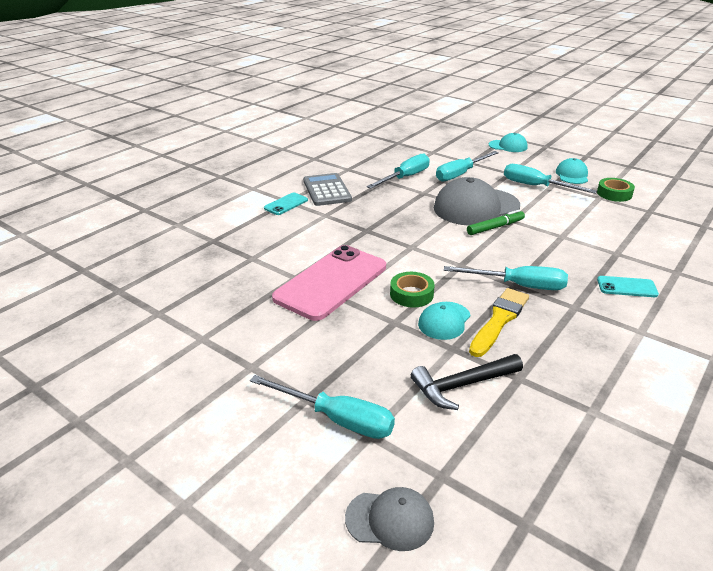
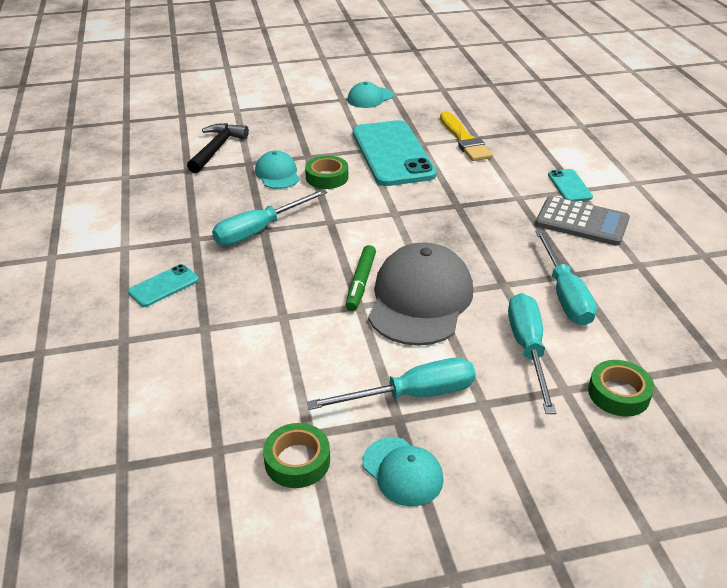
camera: 130 degrees right, 5 degrees up
(331, 282) = (392, 154): pink phone -> turquoise phone
(337, 419) = (261, 106): turquoise screwdriver -> none
(390, 520) = (187, 95): grey cap -> none
(452, 153) = (618, 393): none -> green tape
(499, 320) = (241, 195): yellow brush -> yellow brush (464, 140)
(508, 146) = (598, 493): turquoise cap -> turquoise cap (370, 98)

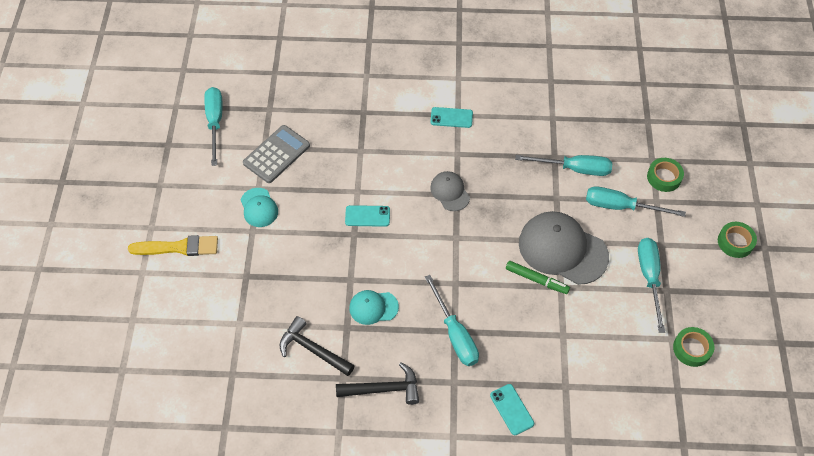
camera: 75 degrees left, 20 degrees up
(178, 194) = (383, 389): none -> black hammer
(327, 177) = (390, 272): green tape -> green tape (735, 242)
(392, 154) = (367, 216): turquoise phone -> turquoise phone, size x0.45
(402, 471) = (706, 298): turquoise cap -> none
(454, 63) = (215, 122): none -> turquoise screwdriver
(458, 200) = (450, 192): none -> grey cap
(464, 140) = (362, 160): yellow brush -> yellow brush (178, 247)
(582, 222) = (498, 128): grey calculator -> grey calculator (276, 154)

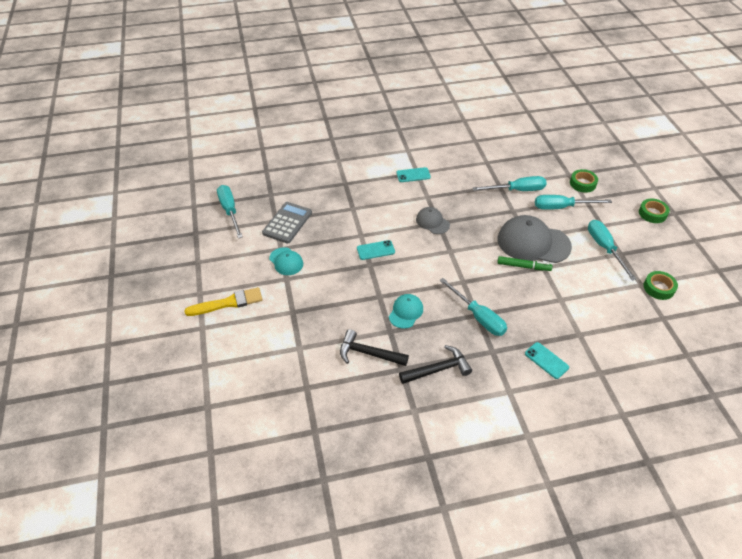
camera: 15 degrees left, 10 degrees down
(373, 307) = (406, 312): turquoise cap -> turquoise cap turned 135 degrees clockwise

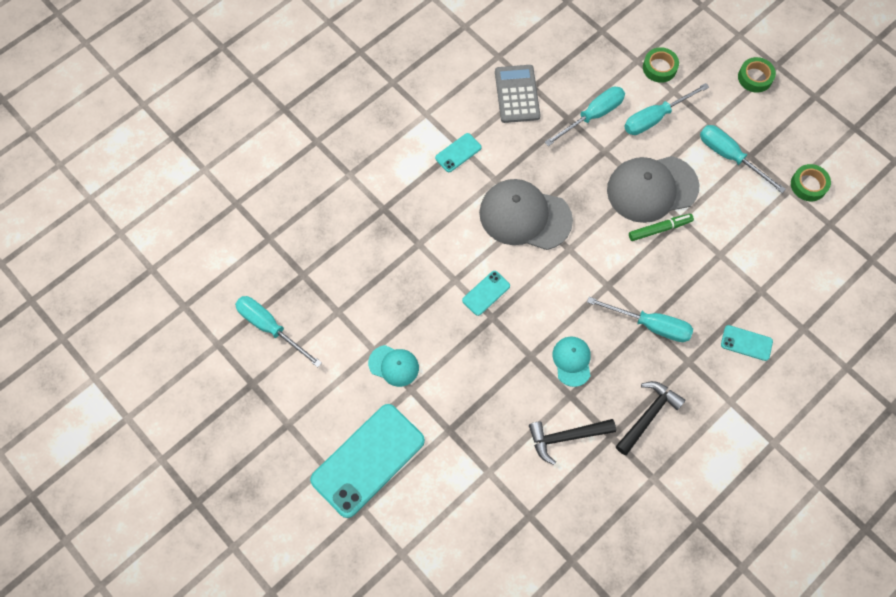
camera: 30 degrees left, 20 degrees up
(228, 303) = (368, 460): yellow brush -> turquoise phone
(287, 223) = (355, 308): grey calculator -> grey calculator (517, 94)
(432, 222) = (525, 216): grey cap -> grey cap, size x1.92

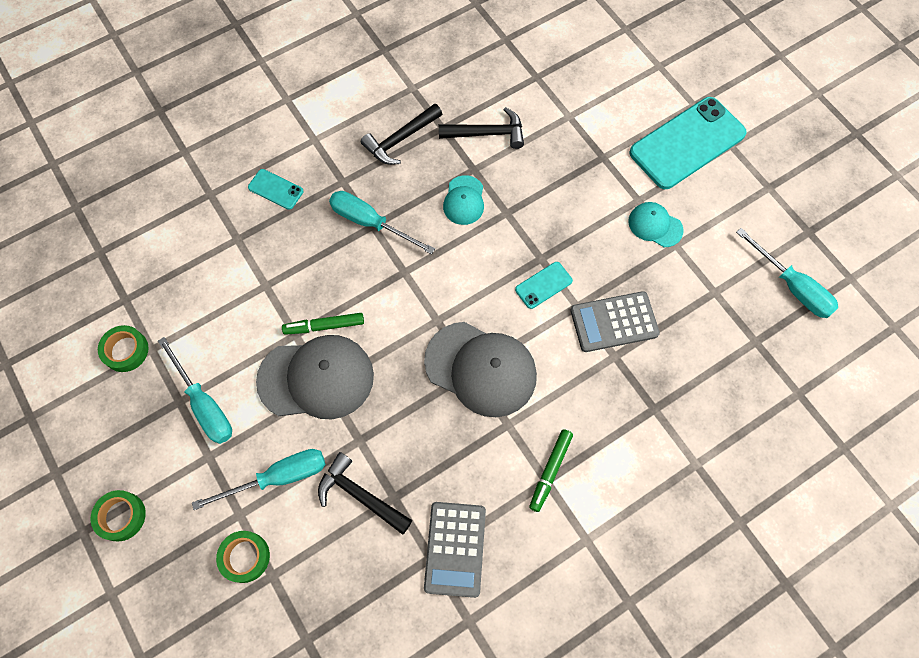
camera: 170 degrees left, 0 degrees up
(422, 271) = (614, 322): none -> grey calculator
(458, 153) = (550, 471): turquoise phone -> green marker
(592, 116) = (360, 495): turquoise screwdriver -> black hammer

